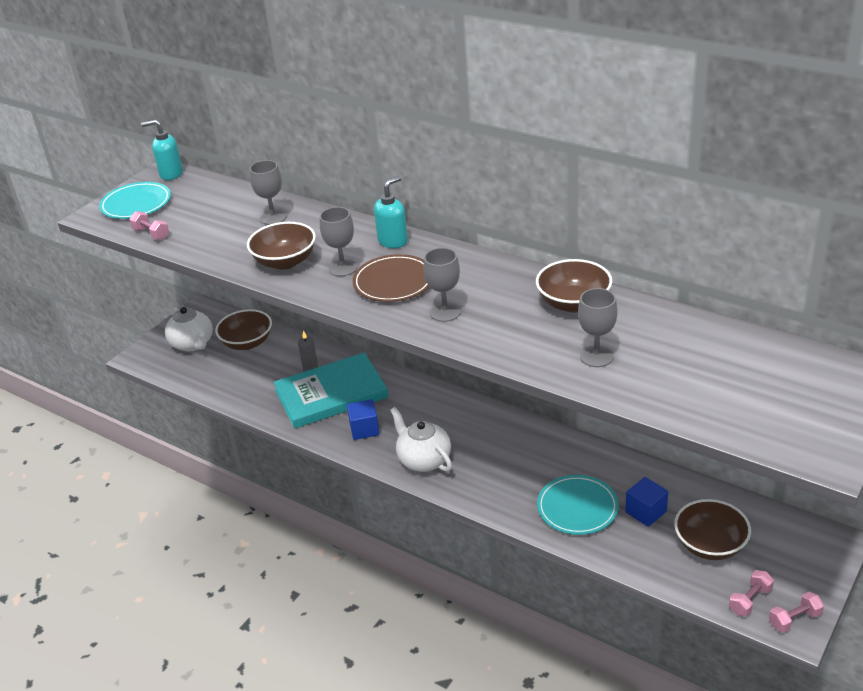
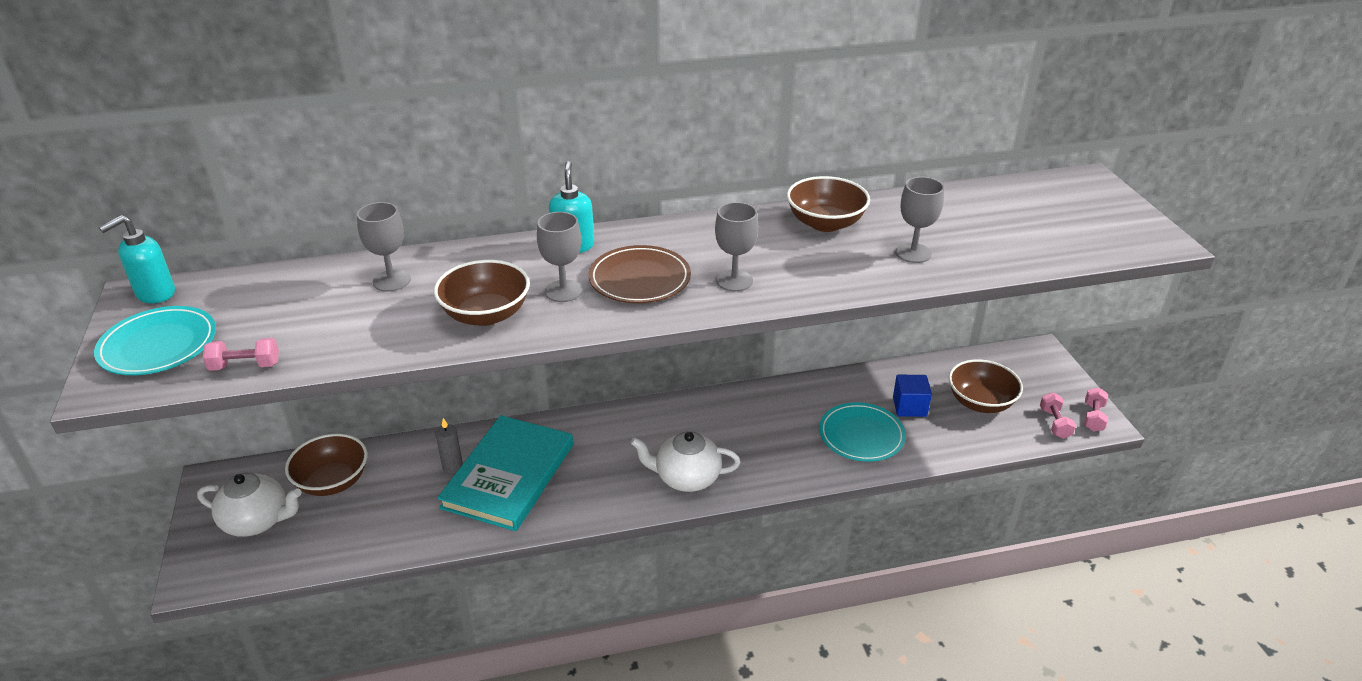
camera: 50 degrees left, 0 degrees up
(364, 429) = (591, 487): blue cube -> none

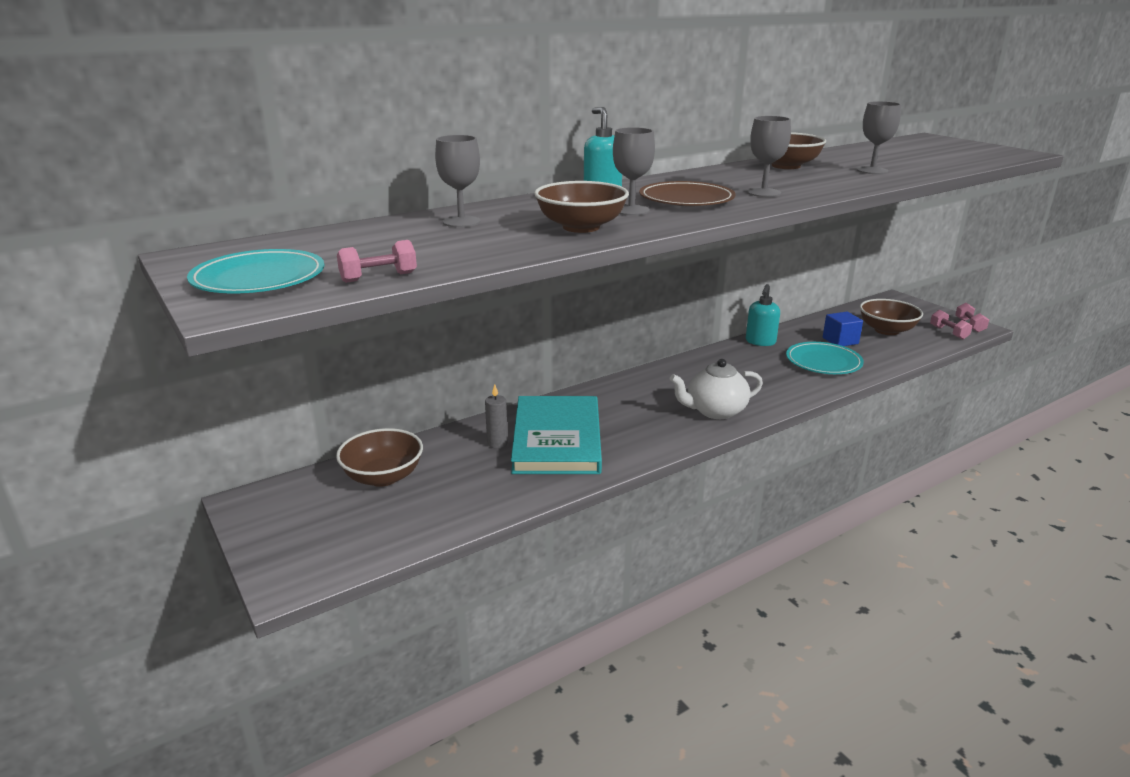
camera: 20 degrees left, 10 degrees down
(155, 293) = (211, 253): turquoise soap dispenser -> turquoise soap dispenser (760, 342)
(257, 521) = (324, 522): white teapot -> none

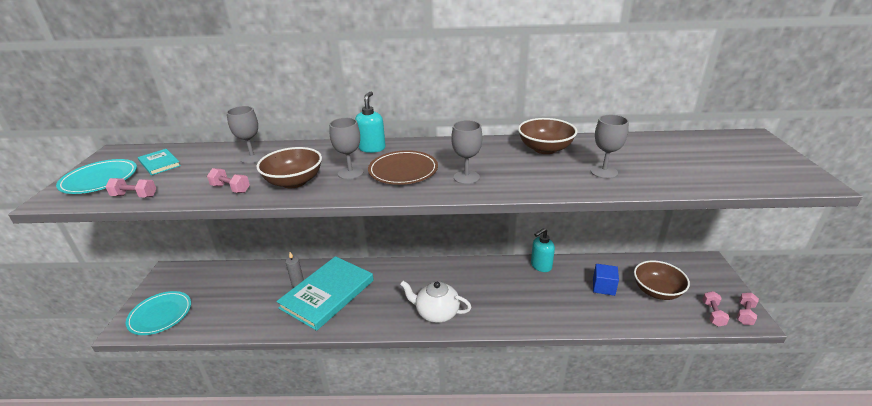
camera: 35 degrees right, 5 degrees up
(321, 249) = (159, 163): none -> turquoise book
(383, 477) = (228, 282): brown bowl -> none
(511, 246) = (230, 189): none -> pink dumbbell
(823, 362) = (564, 302): turquoise plate -> turquoise plate (160, 315)

